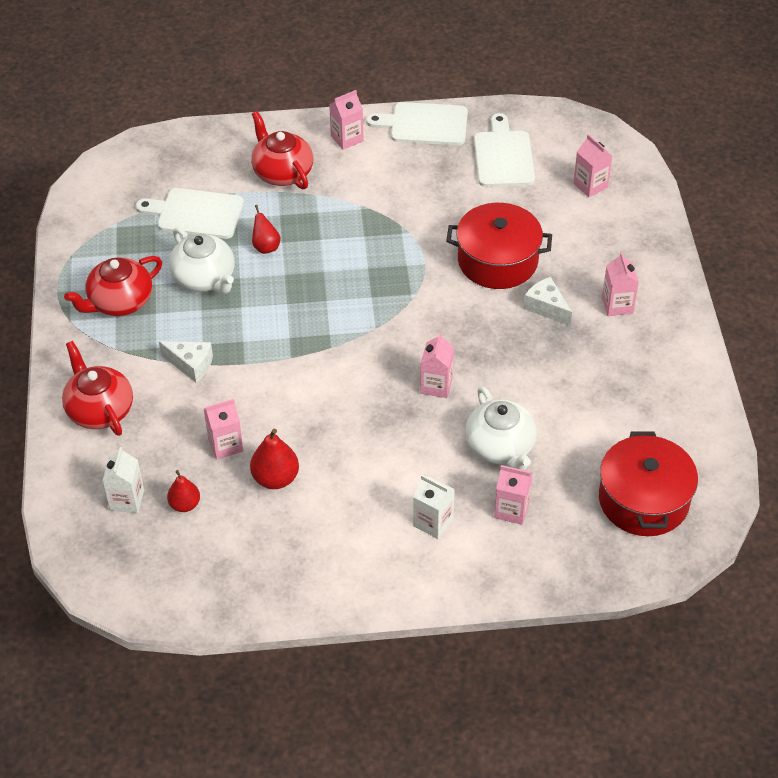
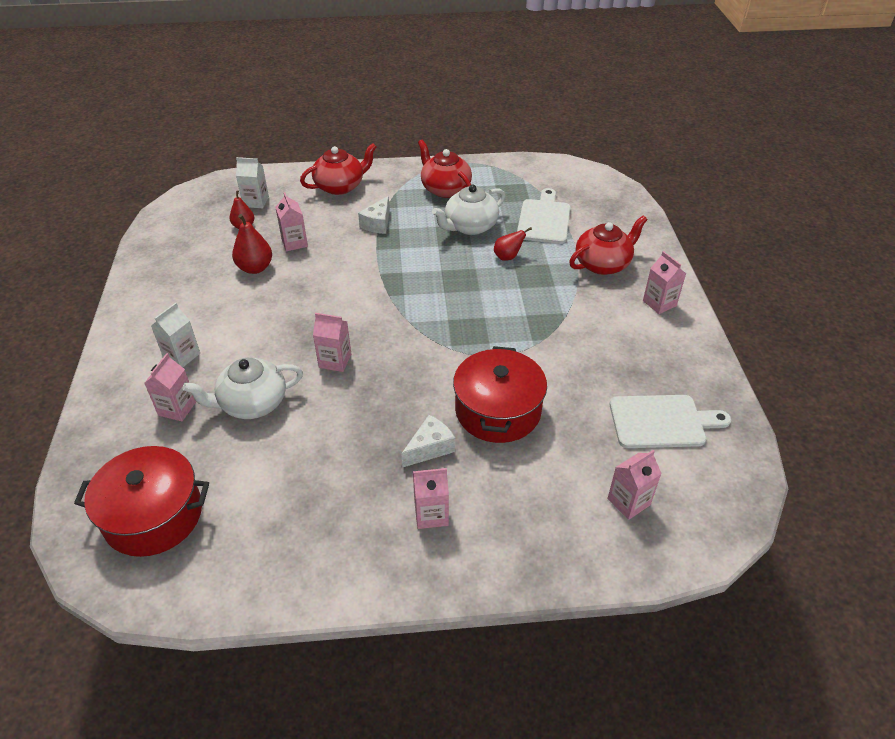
camera: 90 degrees right, 5 degrees down
(424, 124) = (696, 358): white cutting board -> none

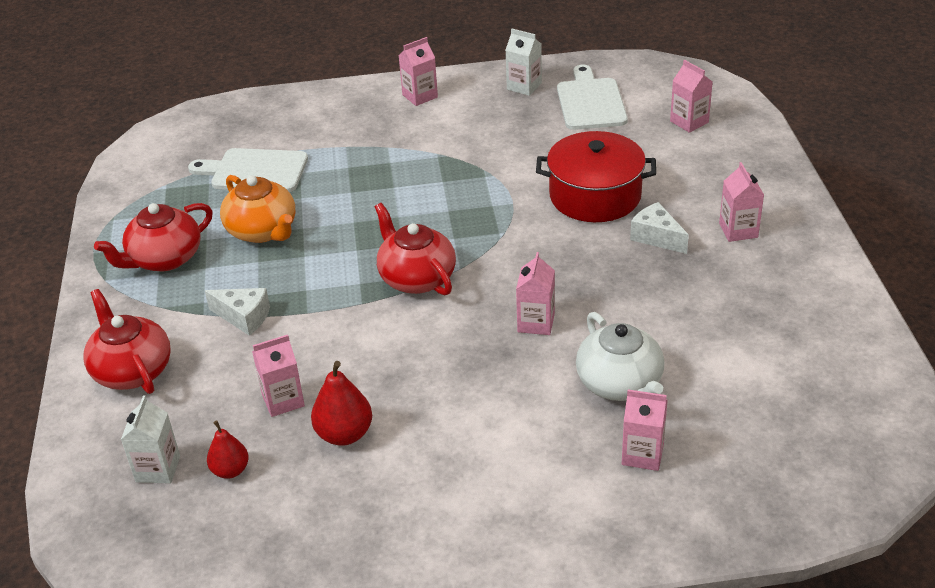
camera: 90 degrees left, 5 degrees down
(153, 515) = (807, 434): red pot -> none
(182, 356) = (544, 474): white carton -> white carton (524, 86)
(470, 226) = (263, 231): white teapot -> orange teapot
(508, 257) = (332, 197): red pear -> none
(603, 264) = (350, 129): red teapot -> red teapot (416, 278)

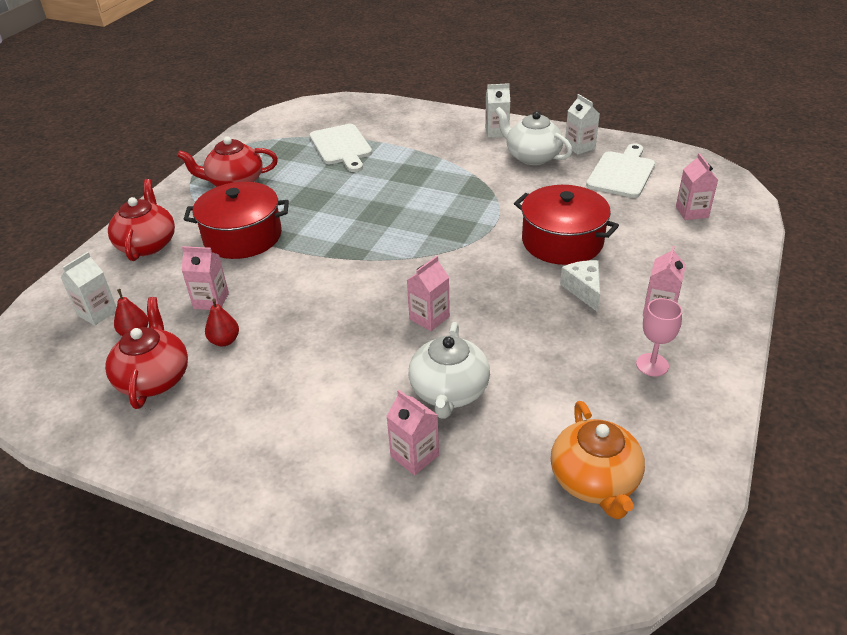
camera: 30 degrees right, 0 degrees up
(244, 317) = (243, 237): white cheese -> red pot
(255, 171) = (341, 147): white cutting board -> white cutting board turned 150 degrees counterclockwise
(263, 231) = (309, 186): orange teapot -> orange teapot (595, 481)
(344, 434) = (224, 341): red pear -> red pear, size x0.66
(416, 278) = (376, 253): red teapot -> red teapot (154, 378)
(420, 96) = (497, 132): pink carton -> white carton
(484, 113) = (532, 156): none -> white teapot
(773, 283) = (652, 365): none -> pink goblet

